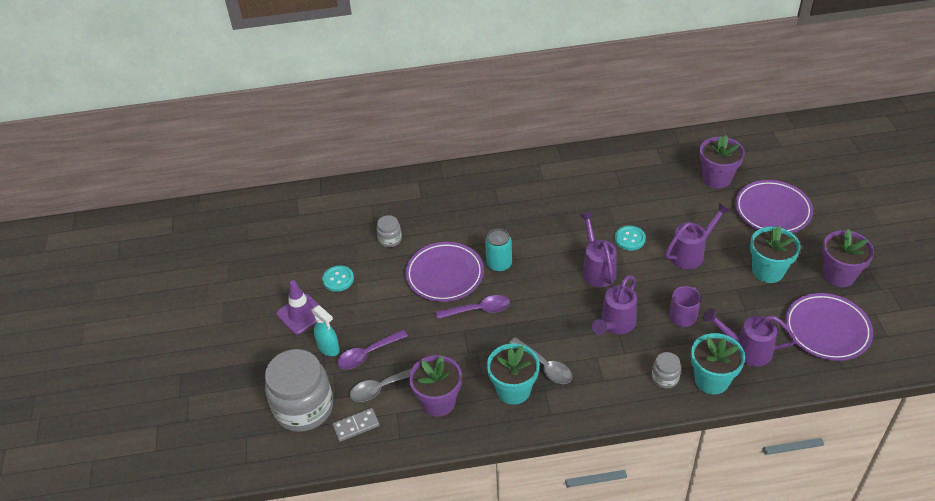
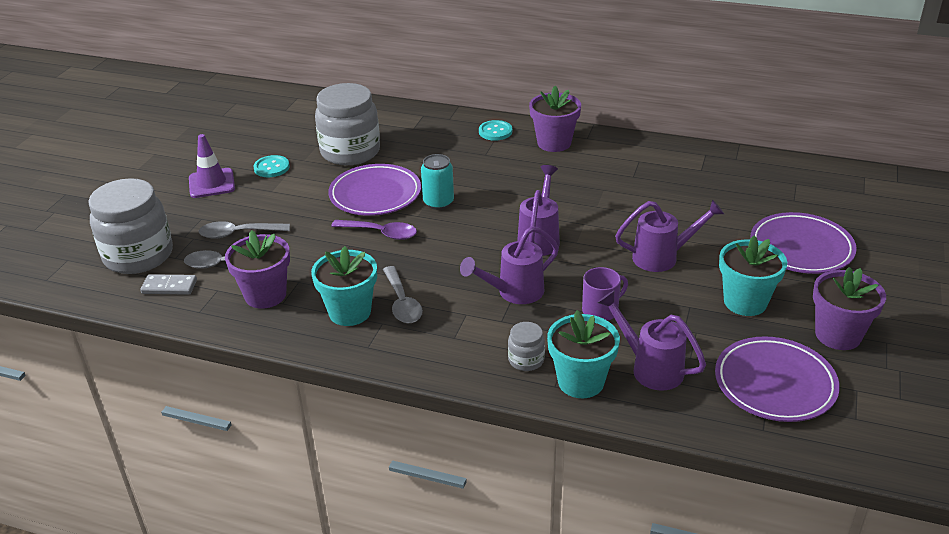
camera: 25 degrees right, 10 degrees down
(329, 348) = (208, 217): turquoise spray bottle -> none
(367, 354) = (238, 233): purple spoon -> grey spoon
(390, 239) = (350, 152): grey jar -> grey jar, size x2.22
(630, 239) = (601, 223): turquoise button -> turquoise button (495, 132)
(716, 178) = (755, 200): purple flower pot -> purple flower pot (554, 143)

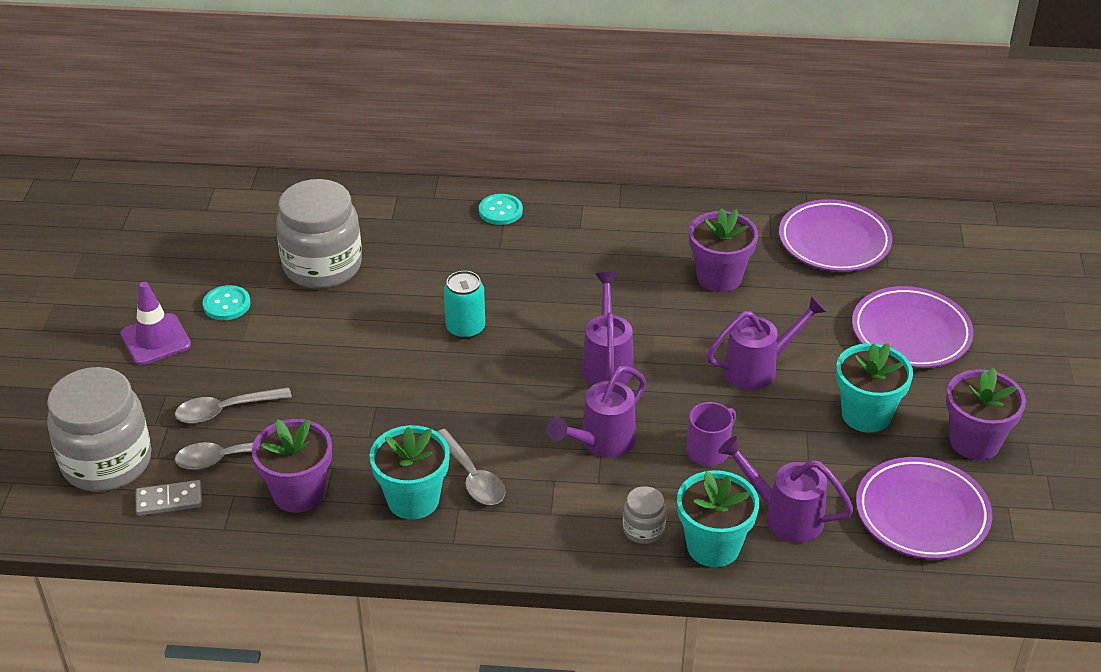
camera: 15 degrees left, 5 degrees up
(375, 194) = (380, 327): purple plate -> purple plate (834, 241)
(380, 233) = (409, 383): purple spoon -> none
(554, 143) = (580, 219): purple flower pot -> purple flower pot (719, 277)

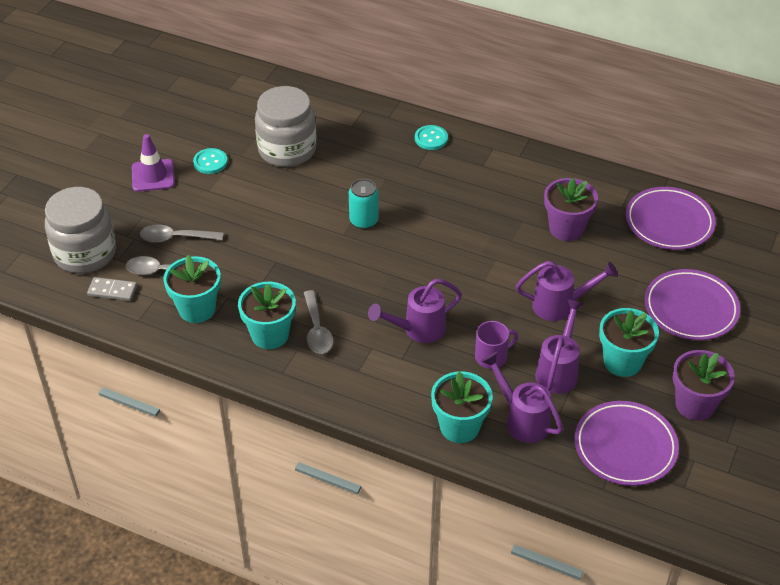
camera: 20 degrees right, 5 degrees up
(298, 493) = (197, 309): purple flower pot -> turquoise flower pot
(607, 362) = (452, 272): purple watering can -> purple watering can (558, 370)
(643, 529) = (416, 400): grey jar -> none

